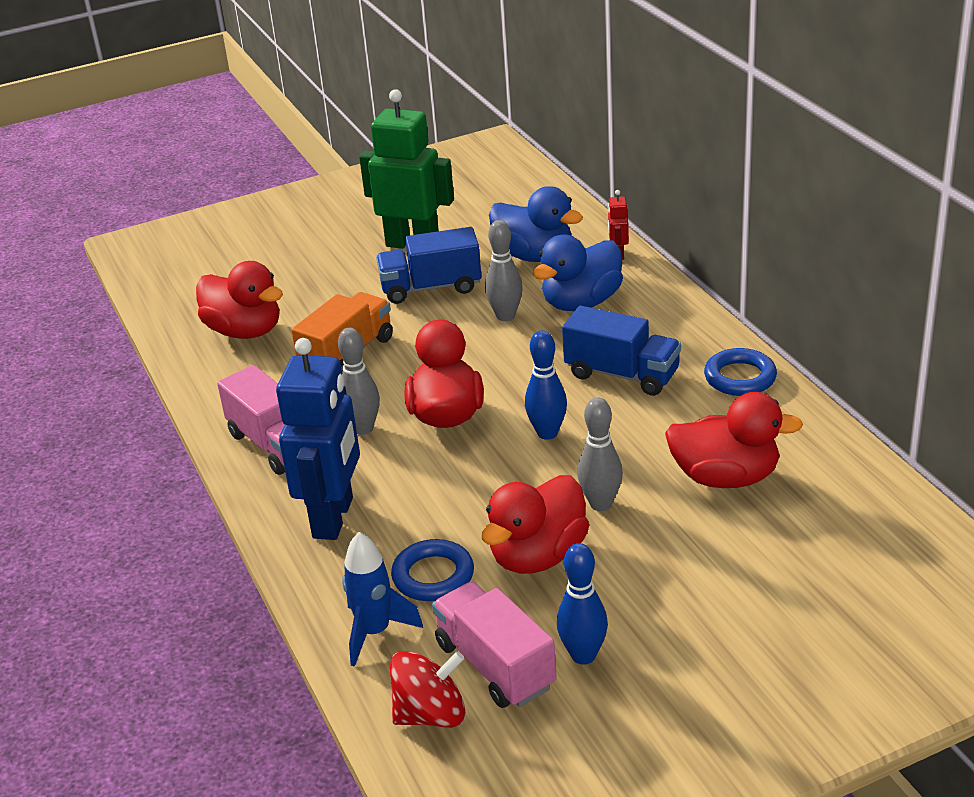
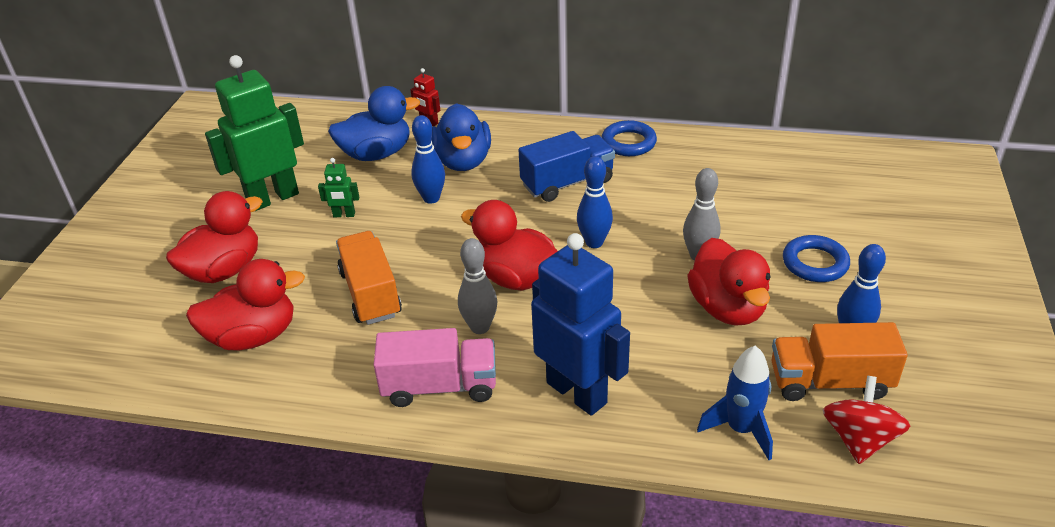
camera: 55 degrees left, 5 degrees up
(431, 288) = (344, 215): blue truck -> green robot
(433, 576) = (702, 369): blue ring -> blue ring (815, 263)
(495, 665) = (829, 382): pink truck -> orange truck
(505, 316) = (431, 198): grey bowling pin -> blue bowling pin
(725, 477) = (724, 195): red duck -> red duck (224, 270)

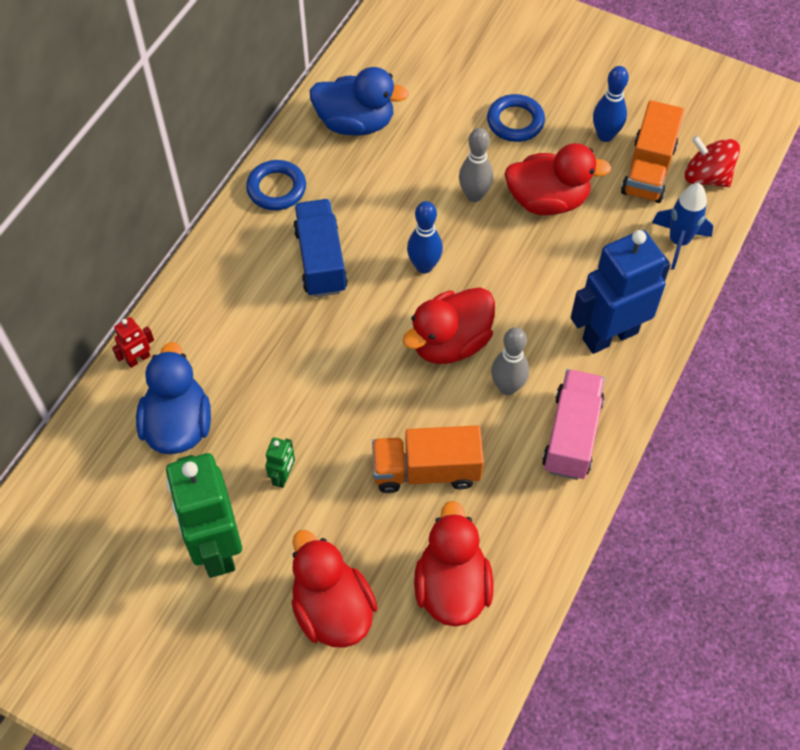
camera: 75 degrees left, 20 degrees up
(431, 198) = (291, 387): blue bowling pin -> none
(463, 161) = (236, 343): blue duck -> blue duck (355, 123)

